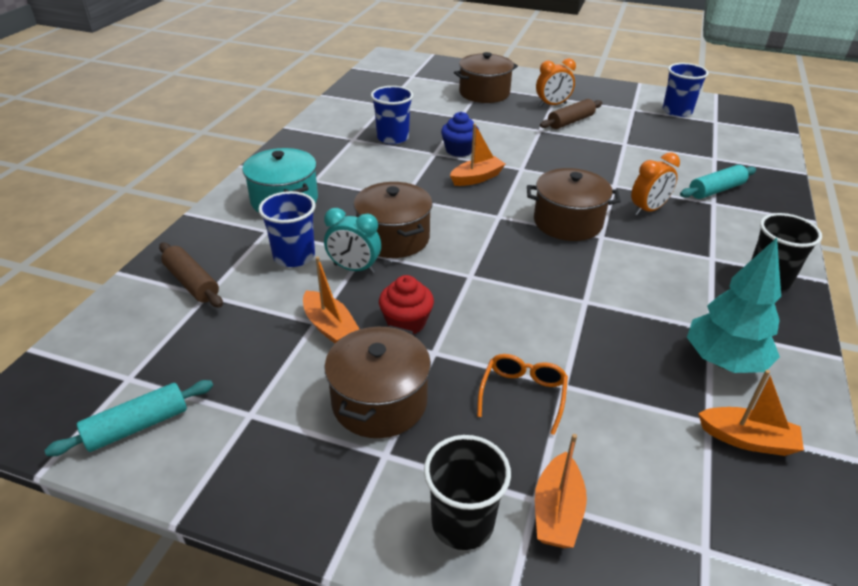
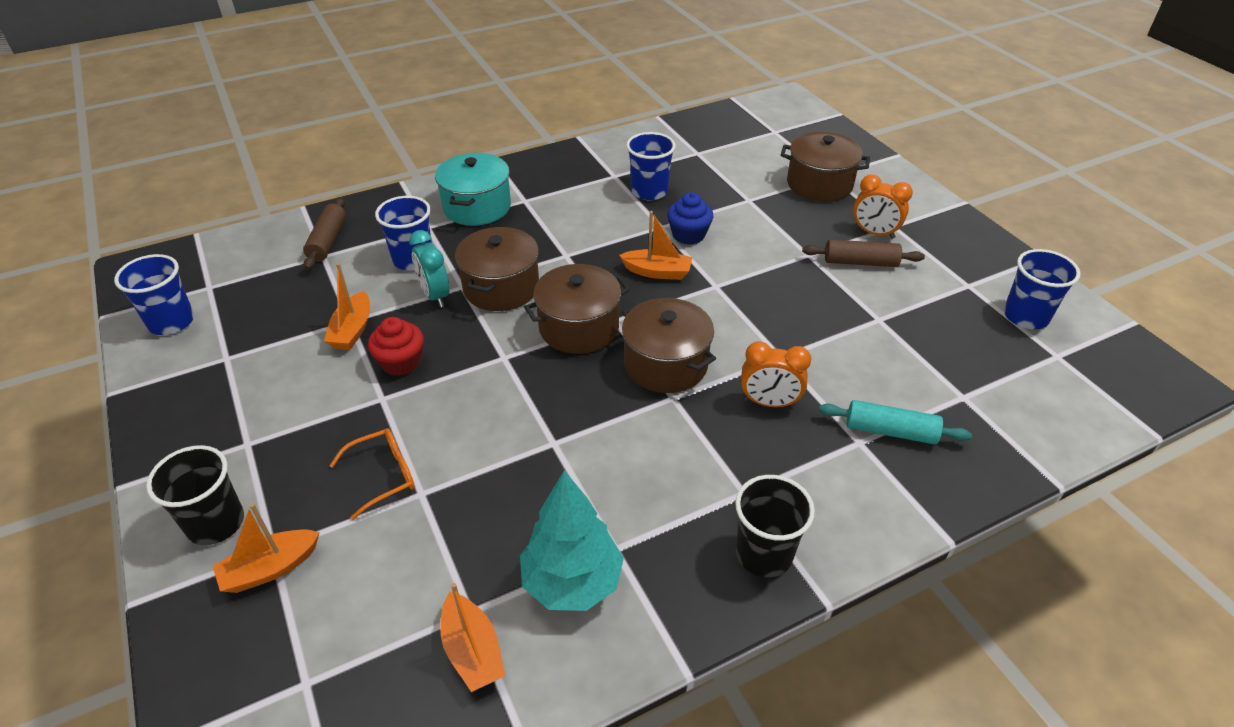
camera: 45 degrees right, 5 degrees up
(137, 426) = (171, 322): turquoise rolling pin -> blue cup
(379, 402) = (297, 406): brown pot -> brown pot (579, 327)

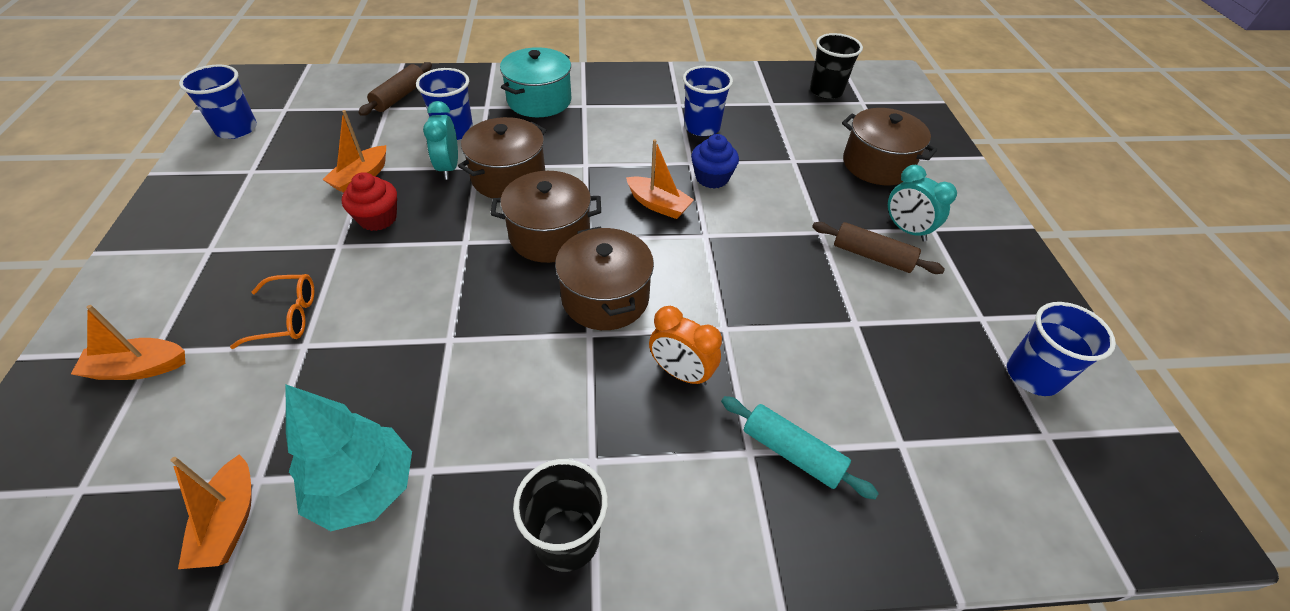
camera: 20 degrees right, 5 degrees up
(216, 523) = (133, 310): black cup -> black cup (826, 91)
(874, 233) = (906, 230): orange clock -> turquoise clock

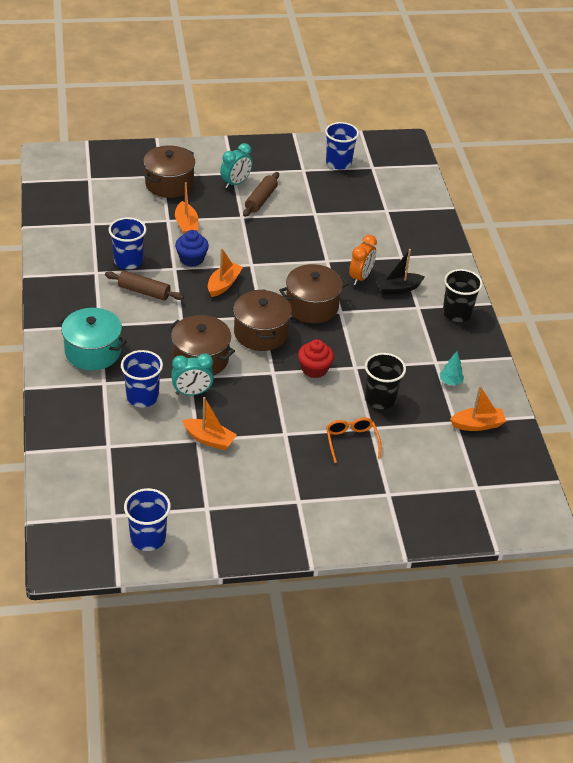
camera: 95 degrees left, 5 degrees down
(139, 368) = (401, 496): orange boat -> orange boat (186, 225)
(365, 489) = (450, 382): turquoise tree -> turquoise tree, size x0.46
(378, 218) = (255, 420): red cupcake -> red cupcake (314, 369)
(399, 96) = (89, 441): brown rolling pin -> brown rolling pin (144, 292)
(649, 432) = (398, 289): none -> black boat
(792, 452) = (399, 244): turquoise rolling pin -> none
(826, 91) = (73, 194): black cup -> black cup (380, 399)

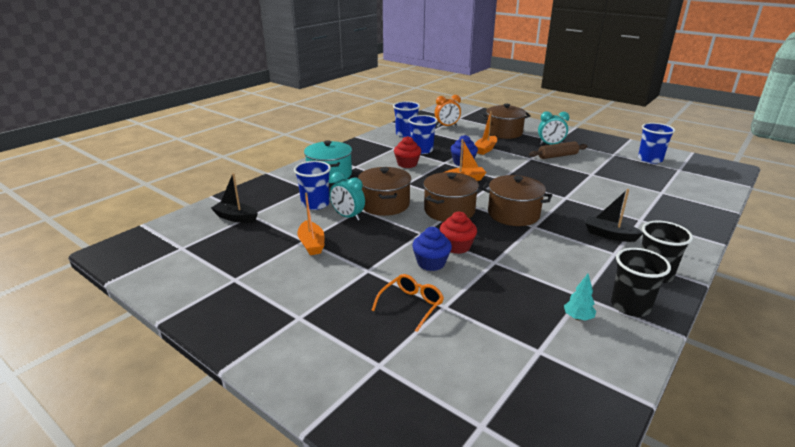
camera: 50 degrees right, 15 degrees down
(100, 457) = (236, 218): none -> black boat
(144, 292) = (407, 164): brown rolling pin -> red cupcake
(148, 538) = (171, 272): blue cup -> blue cup (406, 134)
(317, 397) = (431, 263): none -> blue cupcake
(360, 277) = (582, 216): orange clock -> orange clock (447, 126)
(380, 399) = (484, 292): black cup -> black cup (630, 306)
(477, 425) = (563, 369): orange boat -> none

